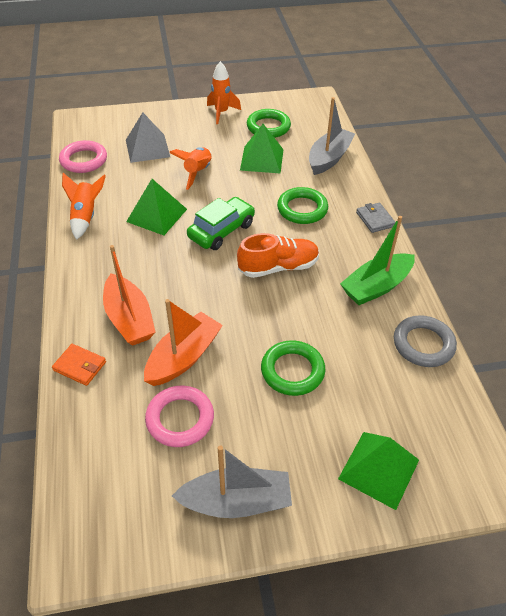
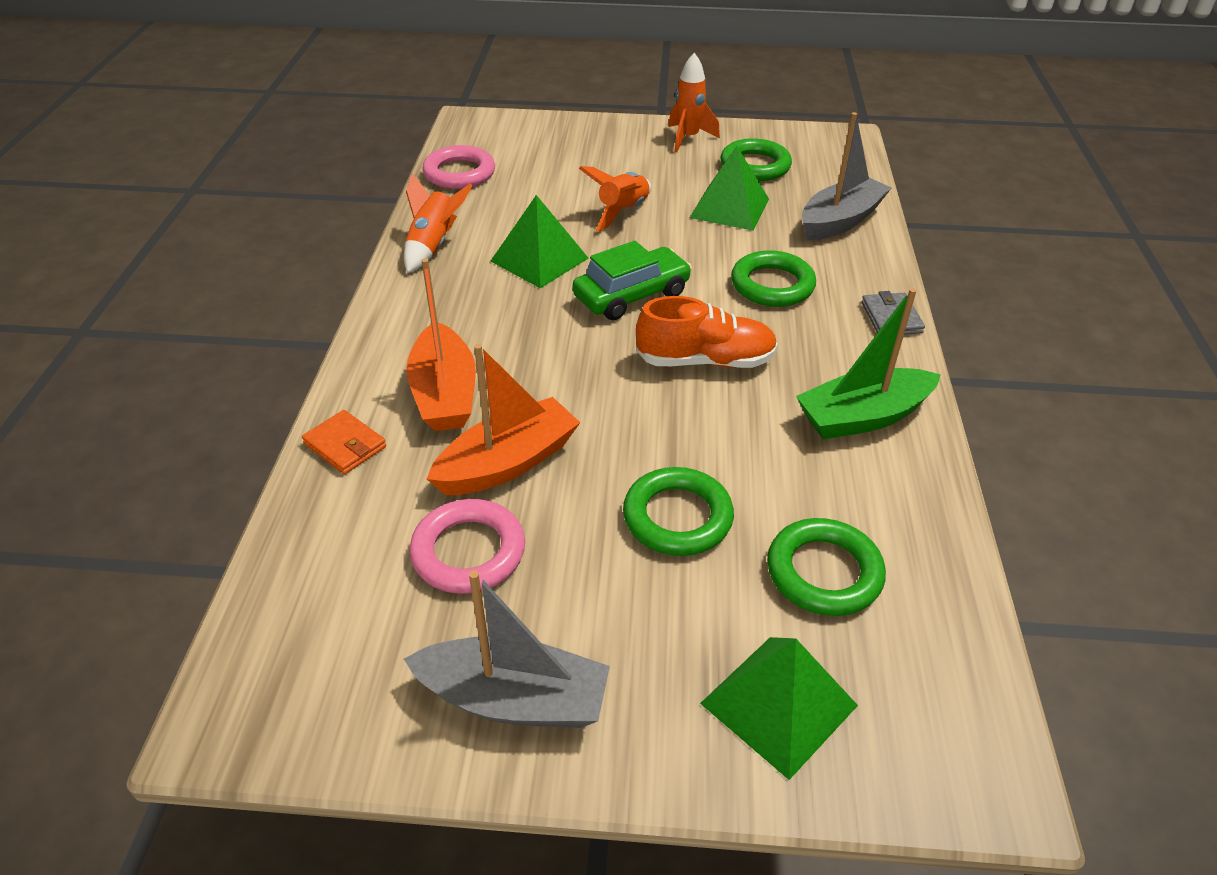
camera: 15 degrees right, 5 degrees down
(147, 148) = (558, 170): grey pyramid -> none
(381, 387) = (824, 572): none -> green ring
(423, 344) = (920, 520): grey ring -> none

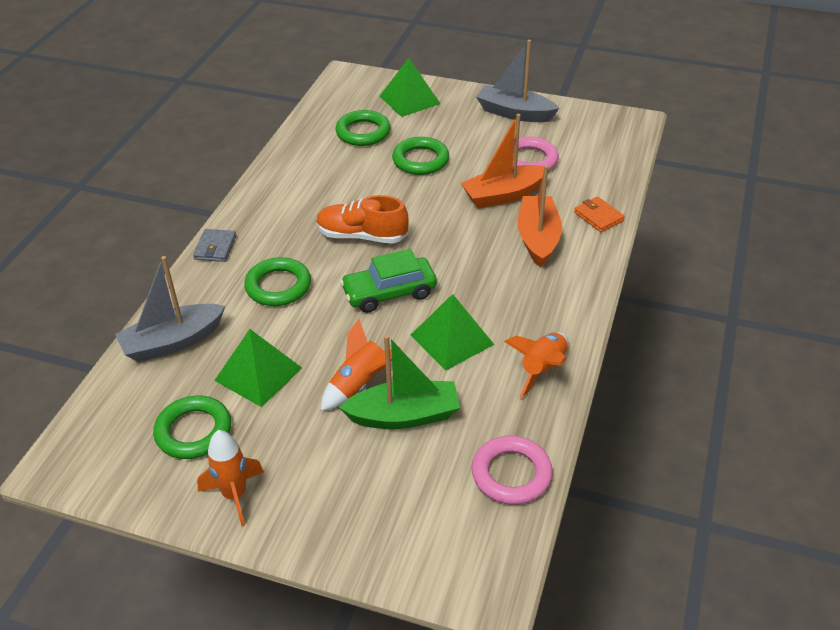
camera: 165 degrees left, 0 degrees up
(863, 417) = (289, 191): green boat -> green boat (404, 416)

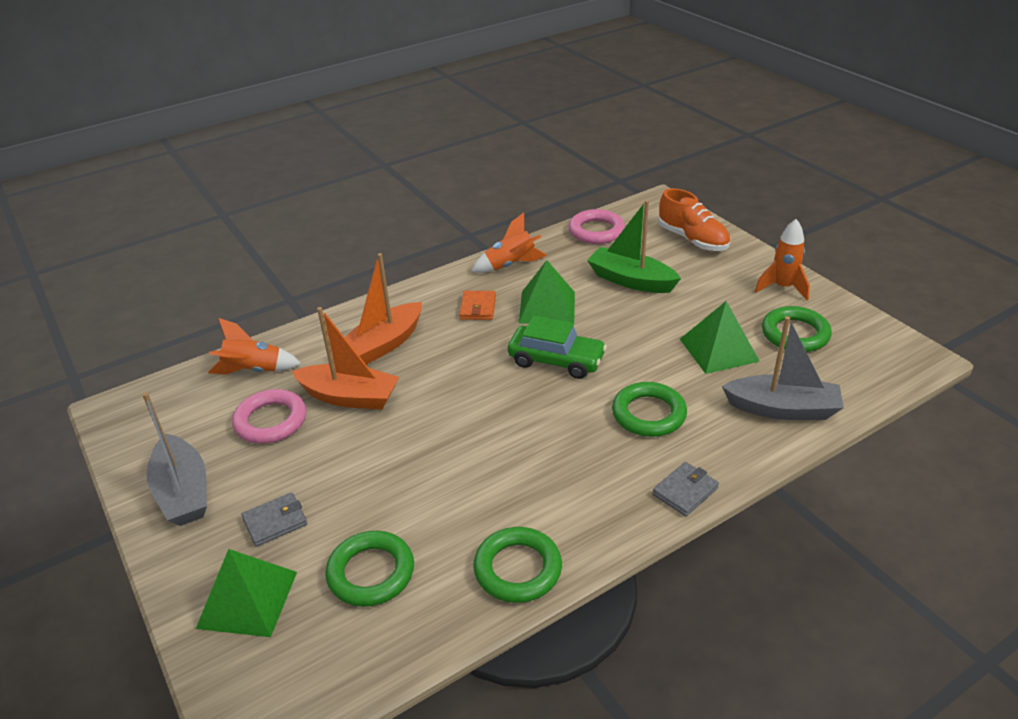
camera: 140 degrees left, 5 degrees down
(359, 385) = (645, 309): orange rocket -> orange rocket (254, 371)
(362, 236) = (524, 425): orange shoe -> orange shoe (692, 239)
(420, 160) = (364, 485): green ring -> green ring (517, 569)
(444, 126) = (275, 522): none -> grey wallet
(598, 216) = (312, 337): orange wallet -> orange wallet (478, 308)

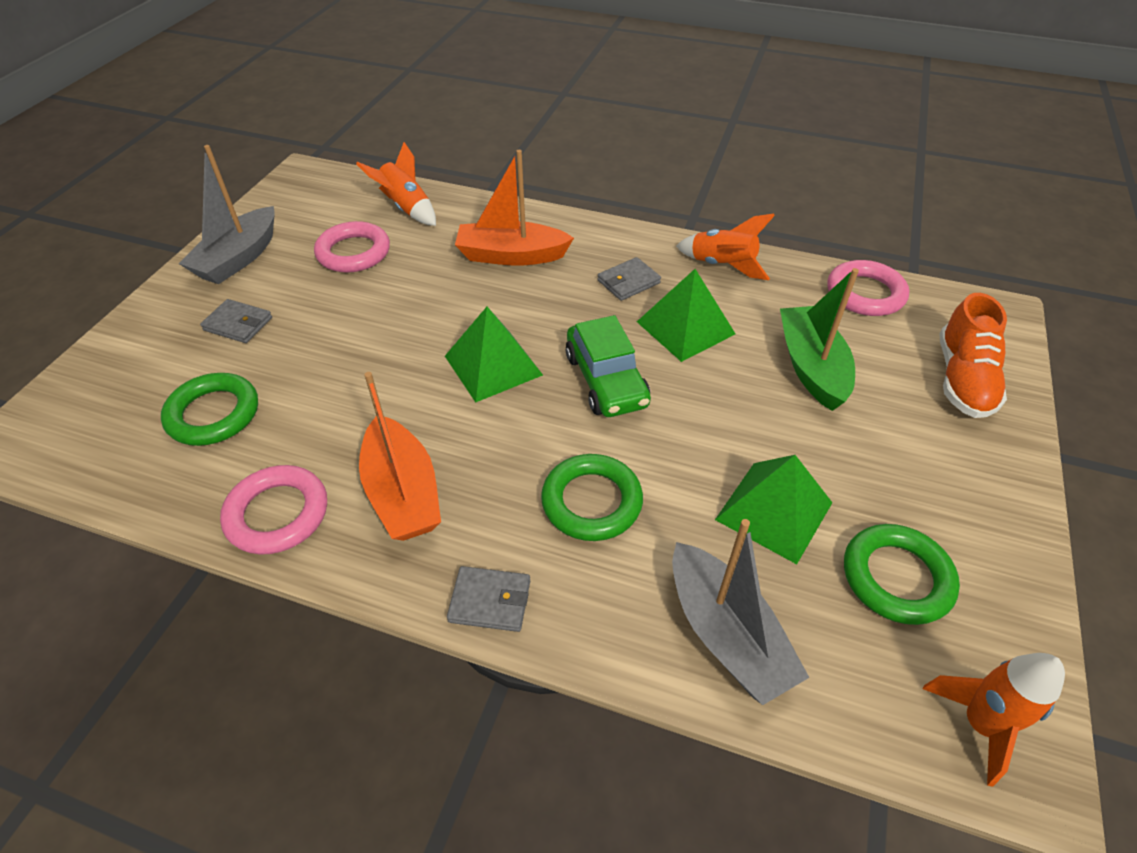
camera: 50 degrees right, 10 degrees up
(247, 599) = (143, 359): green pyramid -> green pyramid (493, 365)
(349, 397) = (421, 277): orange boat -> orange boat (403, 493)
(478, 308) = (628, 282): orange wallet -> grey wallet
(517, 569) = (277, 514): green ring -> pink ring
(782, 288) = (981, 517): orange rocket -> orange rocket (979, 724)

